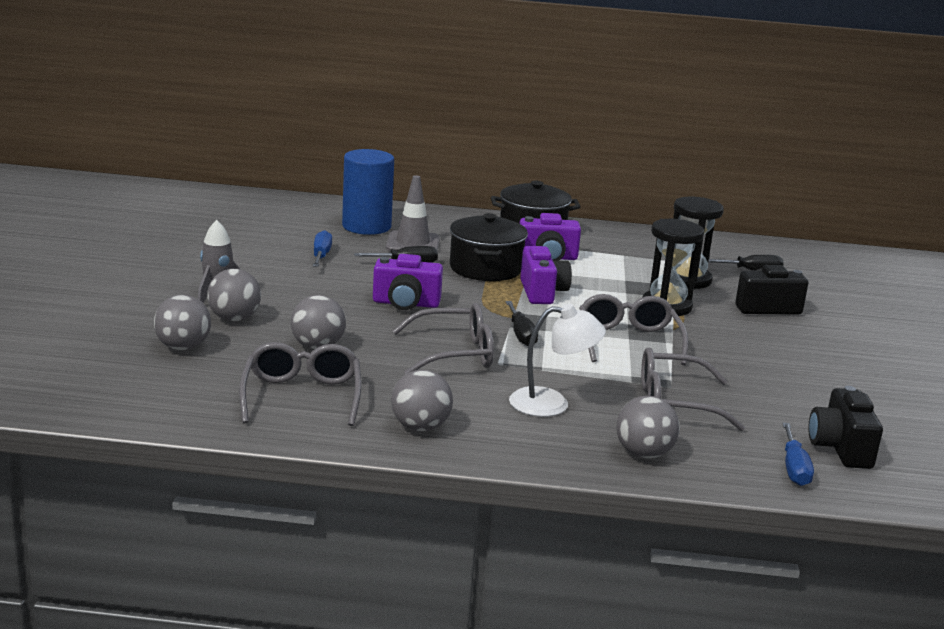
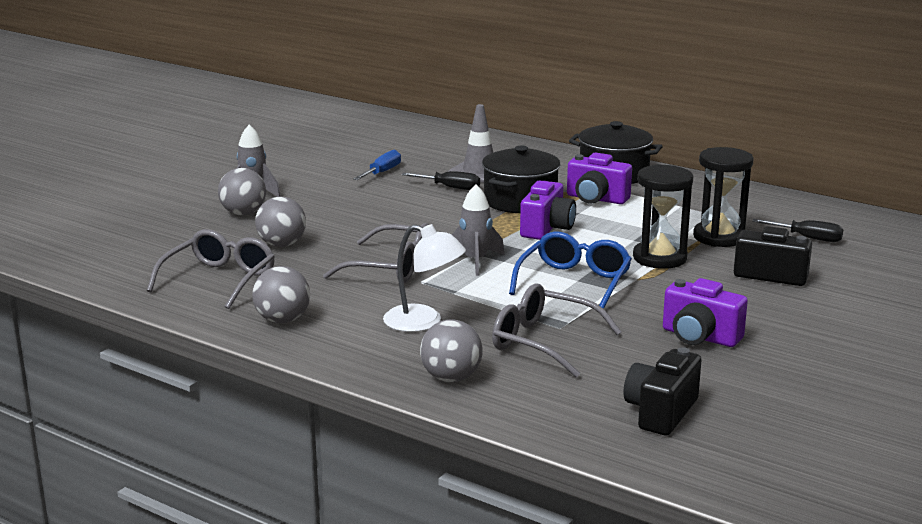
camera: 30 degrees right, 0 degrees up
(183, 347) = (176, 229): grey ball -> none
(366, 226) = (456, 152): blue cylinder -> none
(406, 304) = (404, 221): purple camera -> purple camera (699, 337)
(521, 334) = (475, 261): black screwdriver -> grey rocket
(628, 341) = (574, 282): grey glasses -> blue glasses
(794, 468) = (584, 419): blue screwdriver -> none

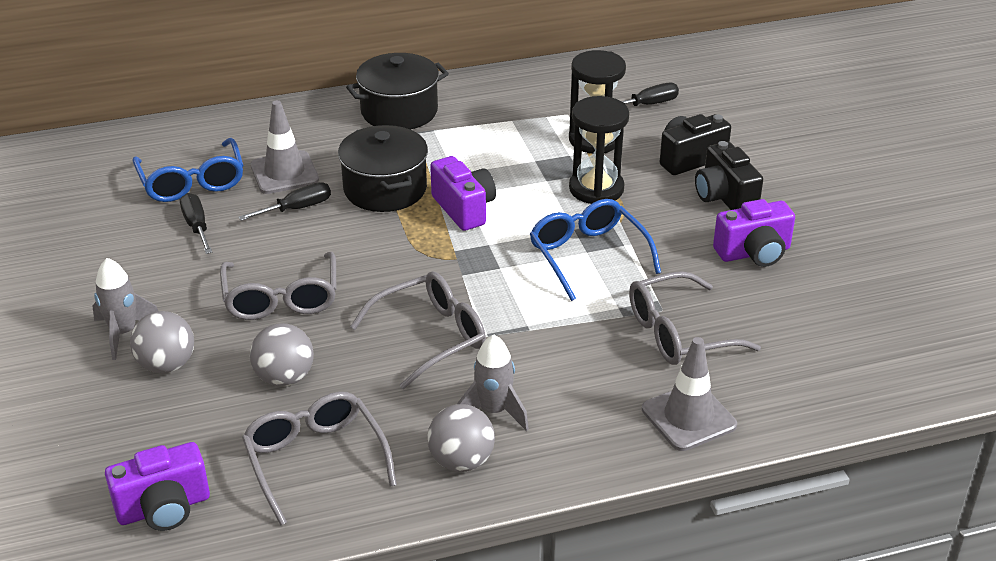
camera: 50 degrees left, 15 degrees up
(354, 216) = (281, 299): none -> grey glasses
(382, 172) = (197, 226): blue screwdriver -> black screwdriver
(421, 155) = (192, 182): none -> blue glasses
(423, 322) = (567, 377): white lamp -> none
(451, 378) = (688, 417): grey ball -> grey traffic cone
(475, 261) = (480, 283): grey rocket -> grey rocket (493, 411)
(596, 199) = (438, 150): purple camera -> purple camera (164, 508)
(661, 412) = (852, 342): black camera -> black camera (724, 197)

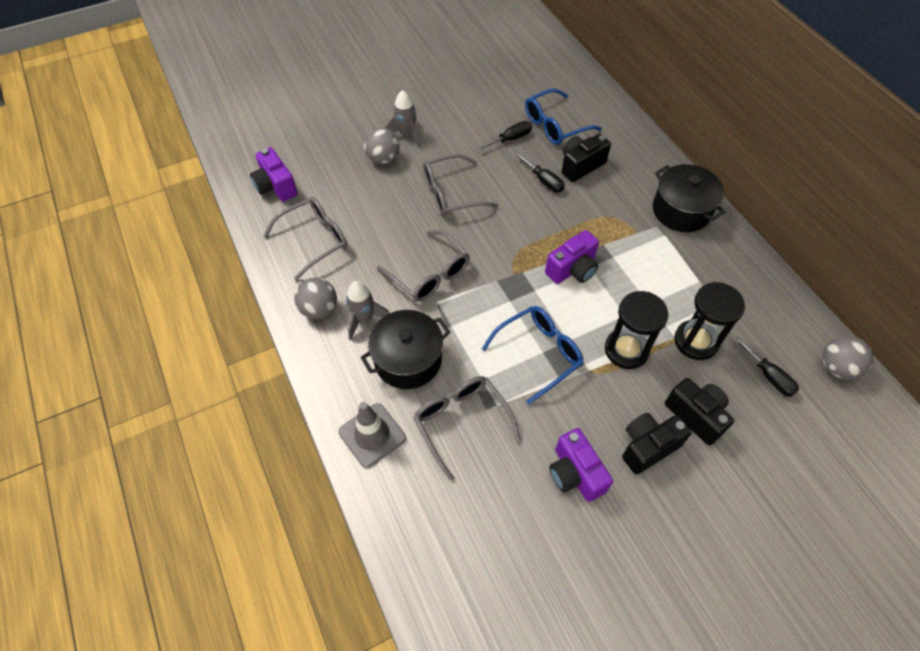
camera: 80 degrees right, 20 degrees up
(284, 173) = (580, 166): grey traffic cone -> black camera
(284, 378) = (380, 211): grey ball -> grey ball (836, 367)
(385, 189) = (581, 221): black pot -> black pot (408, 360)

